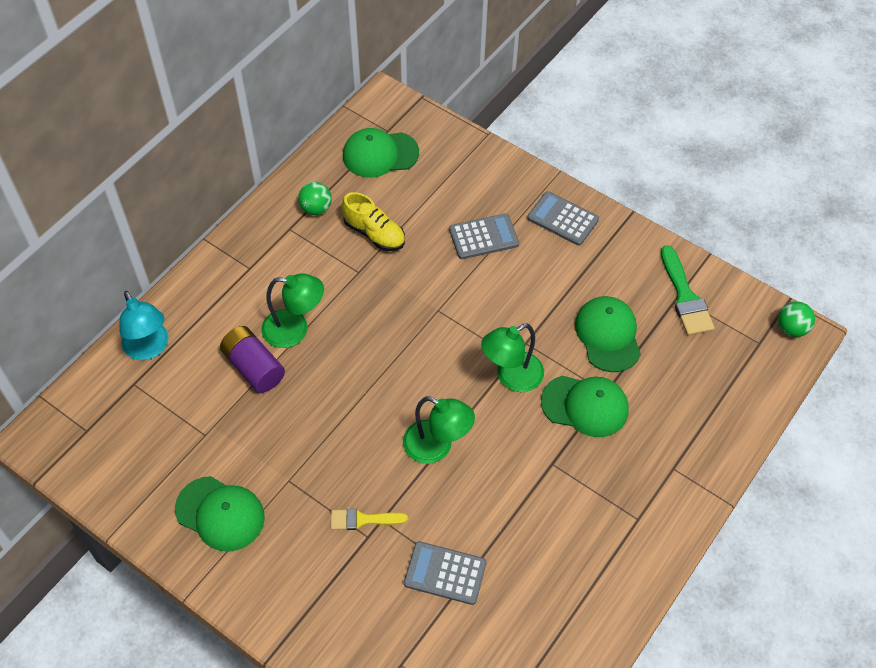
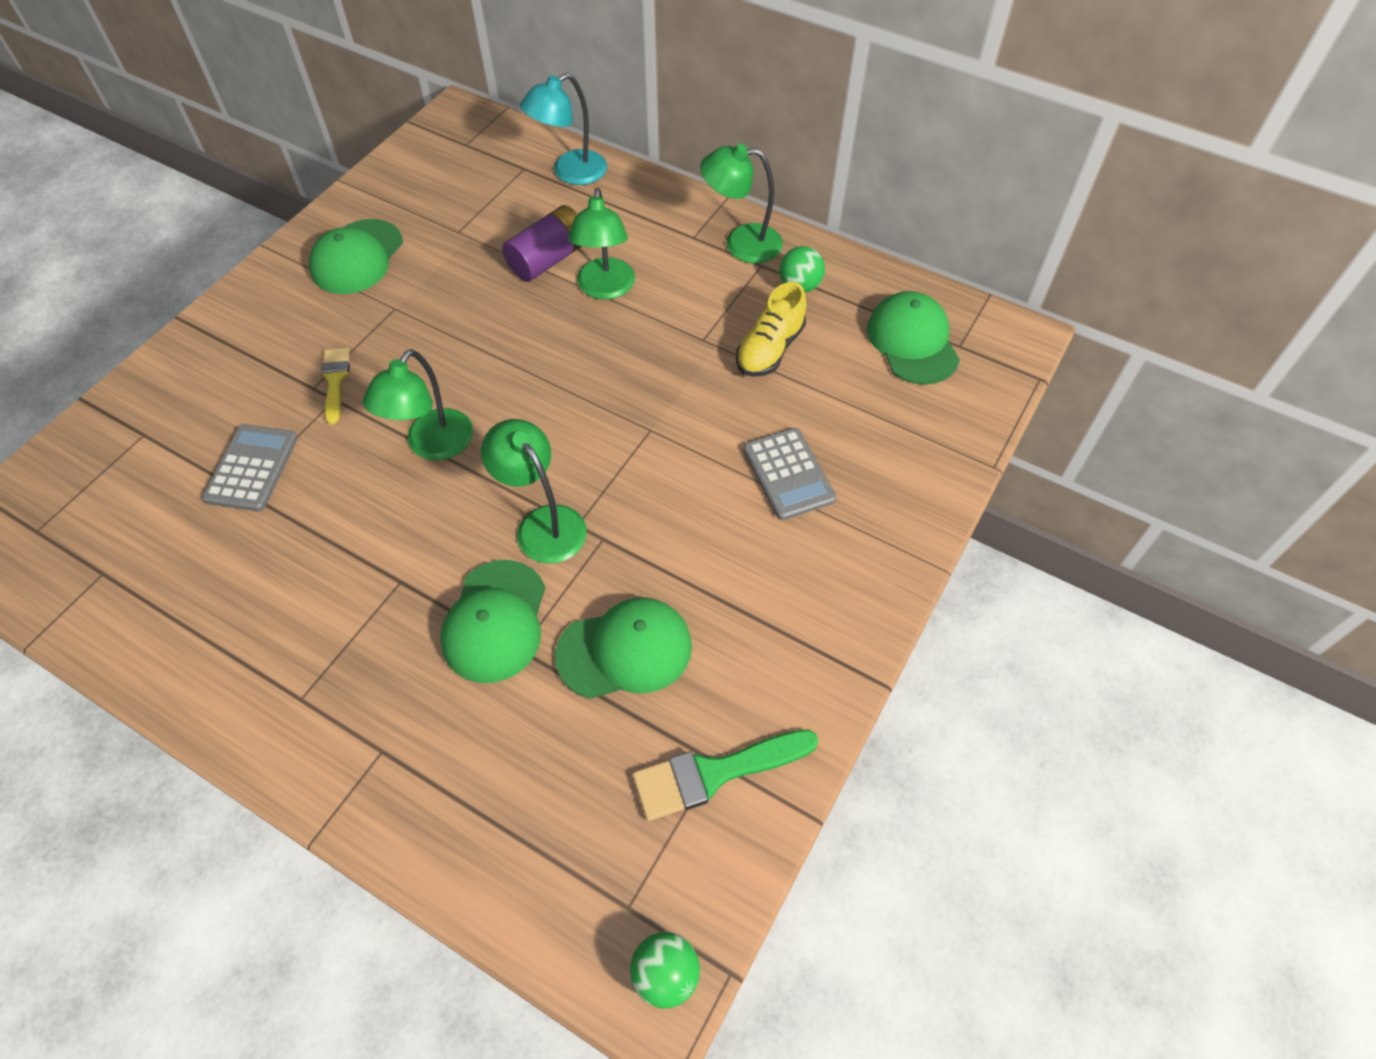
camera: 85 degrees right, 0 degrees up
(263, 238) = (741, 243): none -> green lamp
(562, 219) = (845, 578): grey calculator -> none

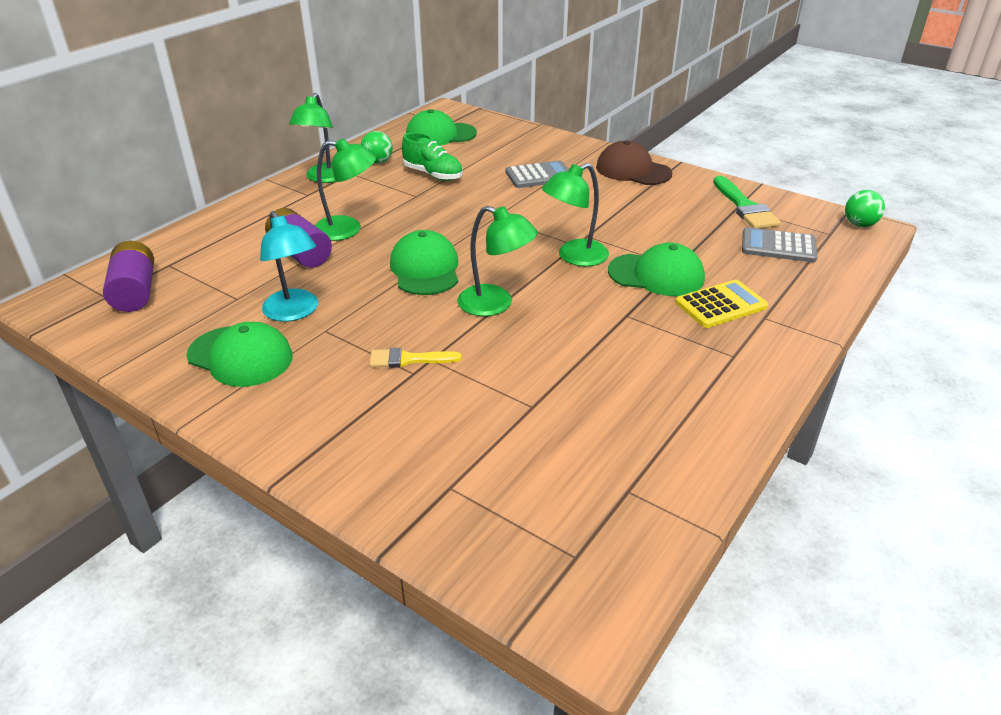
camera: 85 degrees left, 20 degrees down
(252, 468) = (507, 402): grey calculator -> grey calculator (778, 246)
(415, 697) = (721, 305): none -> yellow calculator
(473, 160) = (135, 292): none -> purple battery
(570, 173) = (193, 242): turquoise lamp -> turquoise lamp (294, 312)
(625, 650) = (671, 230): green cap -> green cap (425, 269)
(770, 349) = (433, 175): yellow shoe -> green shoe
(831, 605) = (633, 170): none -> brown cap

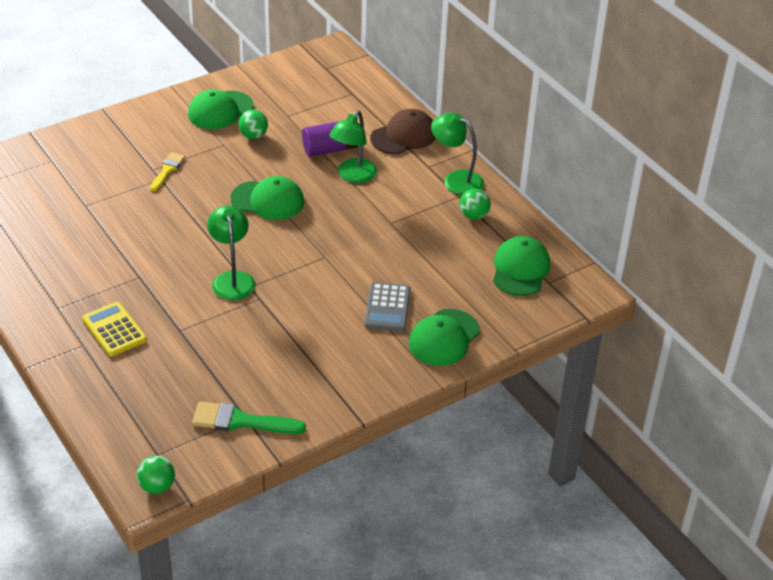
camera: 110 degrees right, 5 degrees up
(135, 292) = (324, 79): purple battery -> none
(294, 312) = (253, 136): turquoise lamp -> green ball
(433, 175) = (427, 242): green shoe -> none
(495, 304) = (198, 221): green lamp -> none
(633, 170) = (362, 376): brown cap -> brown cap (404, 136)
(656, 275) = (176, 313): green cap -> green cap (444, 338)
(721, 305) = (114, 330): yellow calculator -> yellow calculator turned 150 degrees clockwise
(778, 246) = (163, 407): grey calculator -> none

